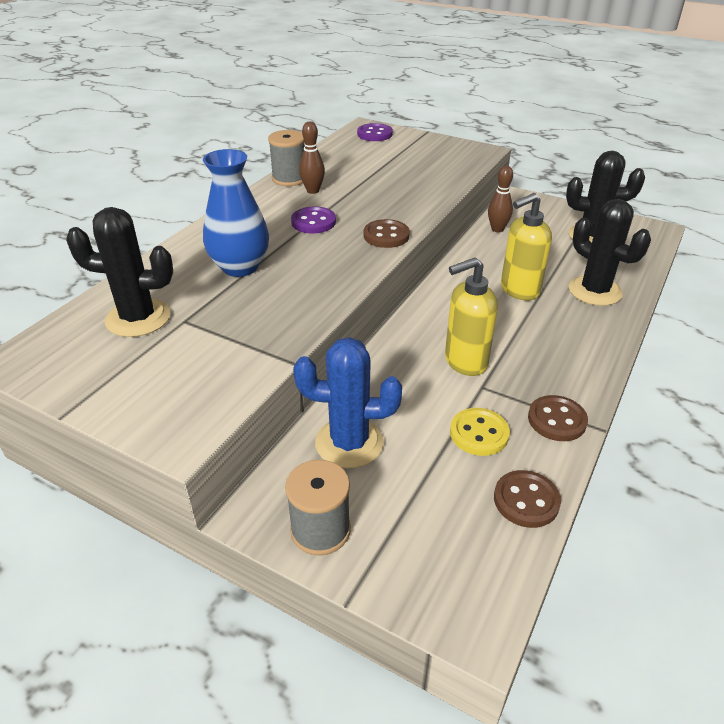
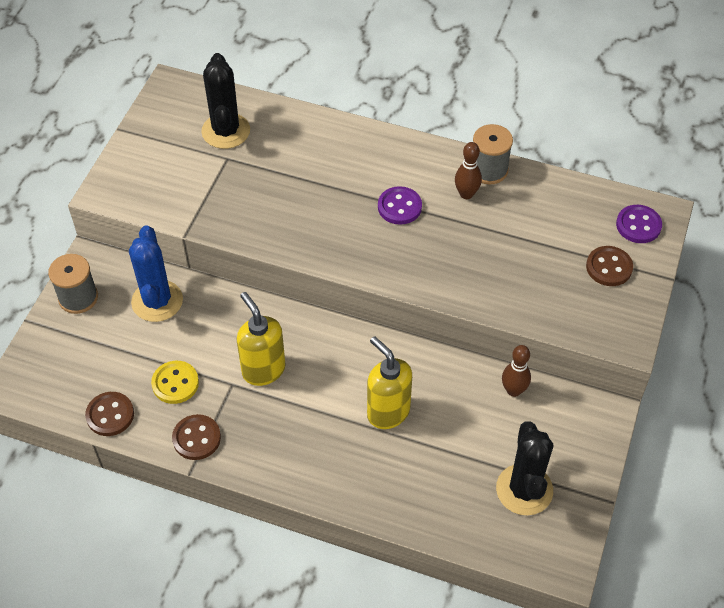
camera: 80 degrees right, 15 degrees up
(240, 267) = (308, 172): blue vase -> none
(386, 236) = (386, 267): brown button -> brown button (609, 267)
(595, 291) = (401, 483): black cactus -> none

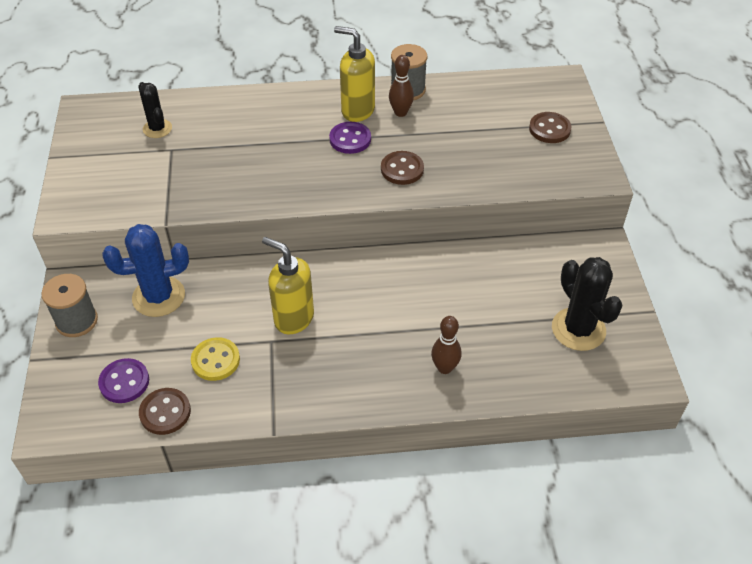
camera: 25 degrees left, 5 degrees down
(157, 301) = (158, 297): blue cactus -> blue cactus turned 75 degrees counterclockwise
(196, 438) = (263, 400): brown button -> brown button (402, 169)
(226, 131) = (157, 129): black cactus -> black cactus, size x0.61
(388, 412) = (426, 312): yellow soap dispenser -> yellow soap dispenser (357, 110)
(513, 390) = (520, 256): brown bowling pin -> brown bowling pin (444, 368)
(638, 225) = (551, 93): purple button -> purple button (124, 382)

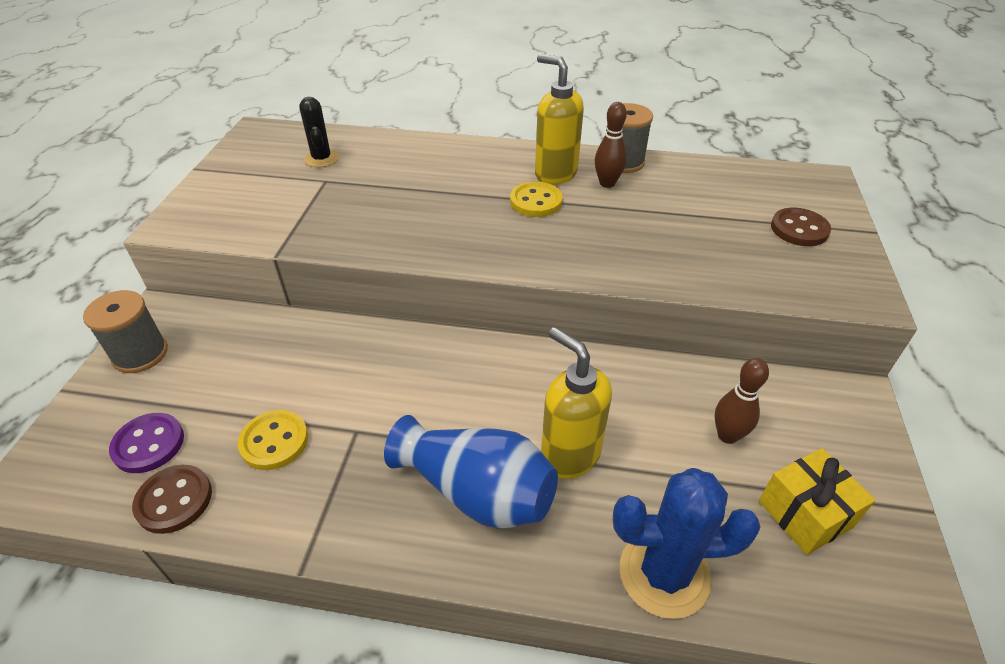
camera: 15 degrees right, 5 degrees down
(158, 297) = (248, 345): blue cactus -> blue cactus (664, 574)
(293, 318) = (397, 407): yellow soap dispenser -> yellow soap dispenser (569, 455)
(350, 139) = (536, 201): purple button -> yellow button
(369, 361) = (477, 491): none -> blue vase
(402, 169) = (590, 244): brown button -> none
(444, 368) = (583, 528): brown bowling pin -> brown bowling pin (727, 435)
(578, 329) = (805, 514): black cactus -> yellow gift

